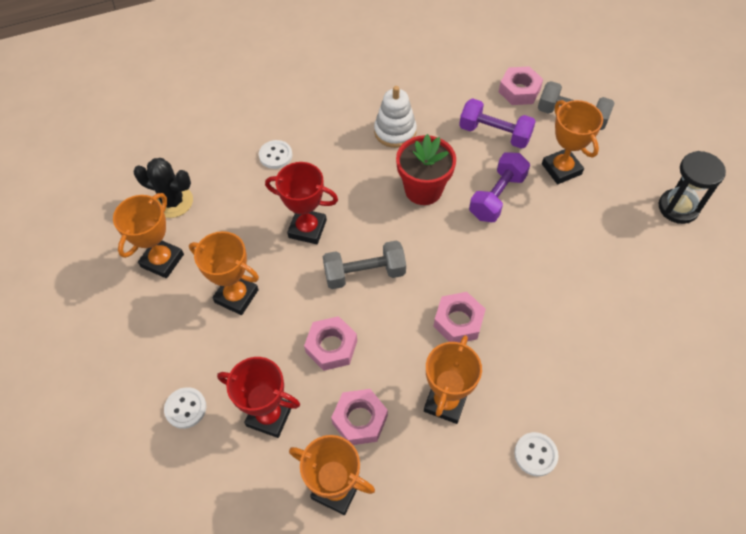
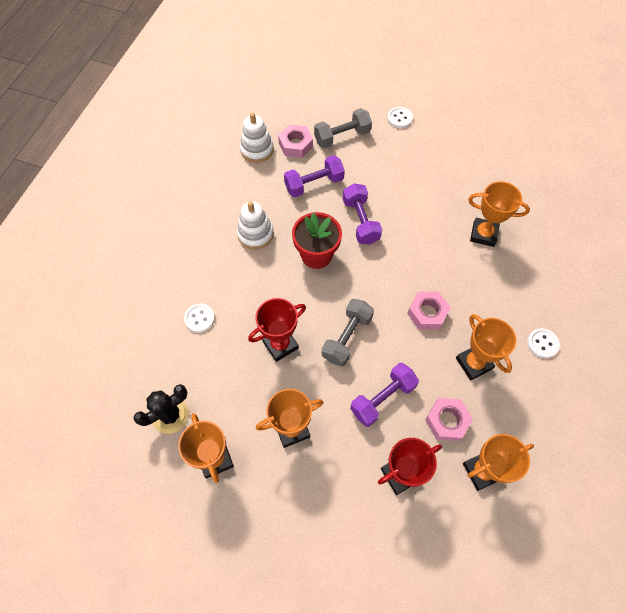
camera: 50 degrees left, 5 degrees up
(185, 408) = (350, 526): white button -> white button (399, 118)
(331, 347) = (382, 398): pink nut -> purple dumbbell
(480, 69) = (257, 149): none -> white stacking toy
(561, 169) = (373, 174): orange trophy -> orange trophy (483, 234)
(678, 207) = (452, 145): black hourglass -> none

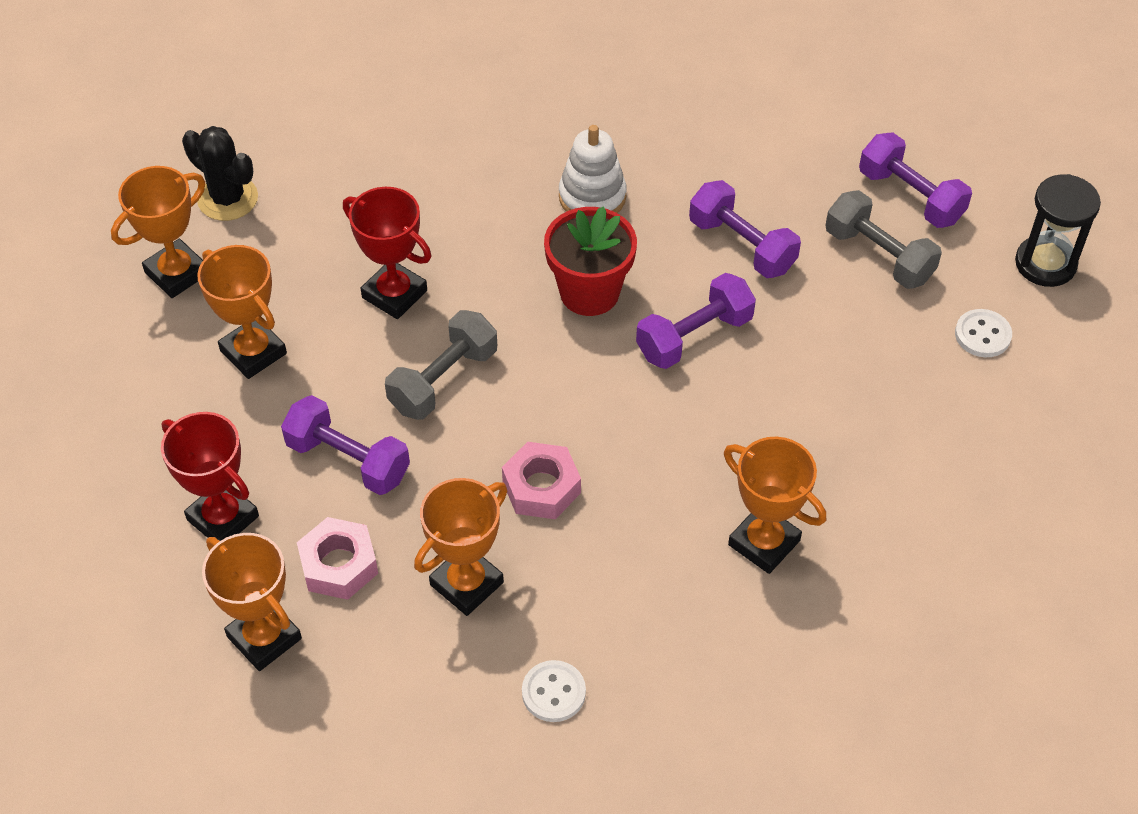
camera: 70 degrees right, 10 degrees down
(199, 318) = (400, 178): white button -> none
(257, 149) = (774, 142): white stacking toy -> none
(295, 145) = (817, 193): pink nut -> none
(313, 113) = (910, 196): none -> purple dumbbell
(347, 337) = (443, 380): grey dumbbell -> grey dumbbell turned 60 degrees counterclockwise
(370, 84) = (1045, 264): none -> black hourglass
(483, 234) = (764, 543): orange trophy -> orange trophy turned 45 degrees counterclockwise

